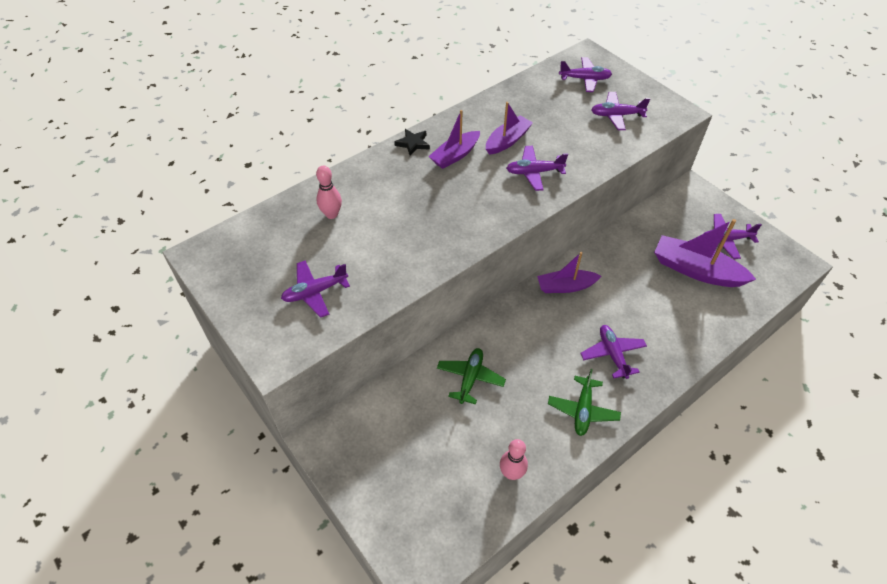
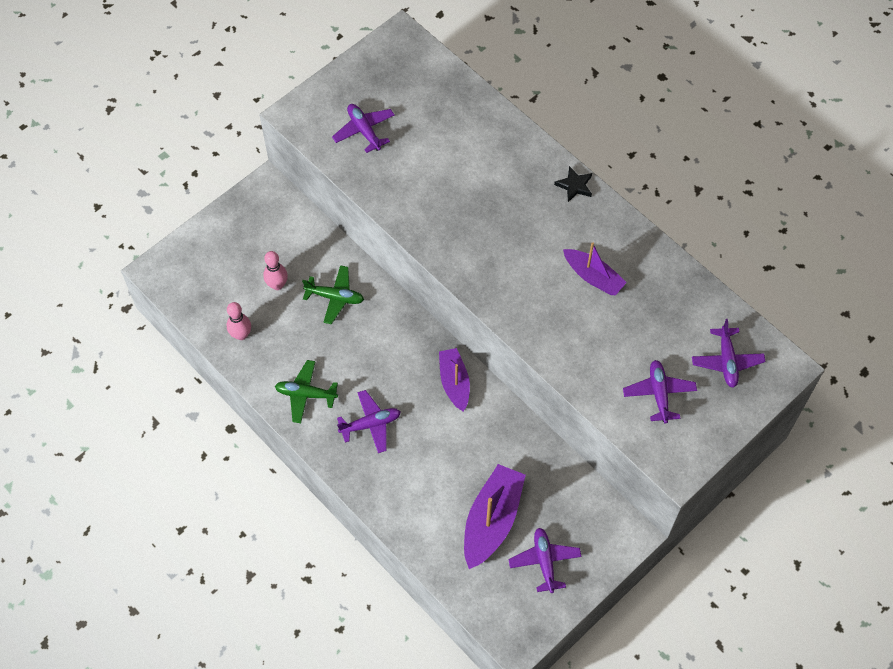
camera: 85 degrees right, 10 degrees up
(331, 214) = (460, 128): pink bowling pin -> pink bowling pin (277, 285)
(455, 155) = (561, 227): purple boat -> none
(534, 172) = (544, 304): purple plane -> none

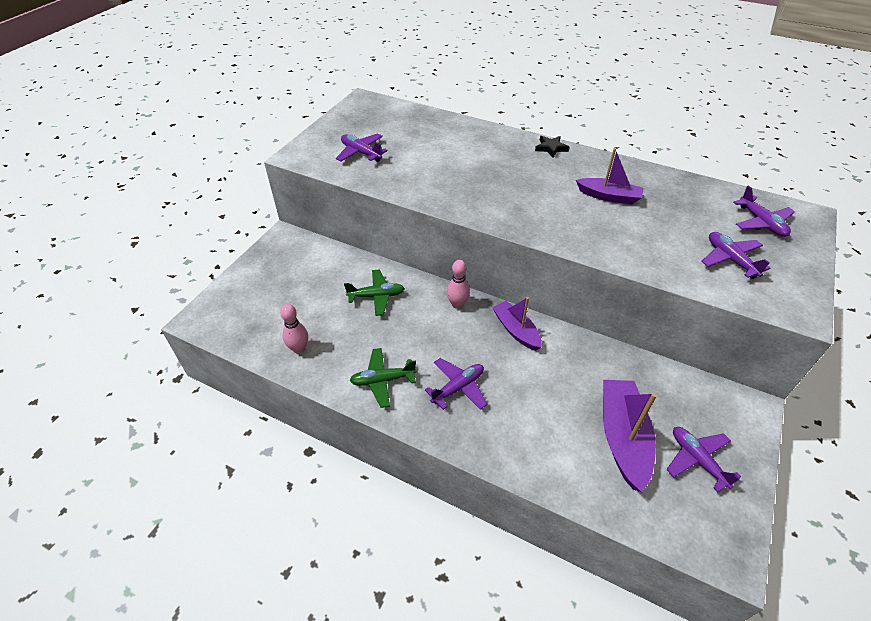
camera: 20 degrees left, 15 degrees down
(277, 285) = (319, 301): pink bowling pin -> pink bowling pin (457, 304)

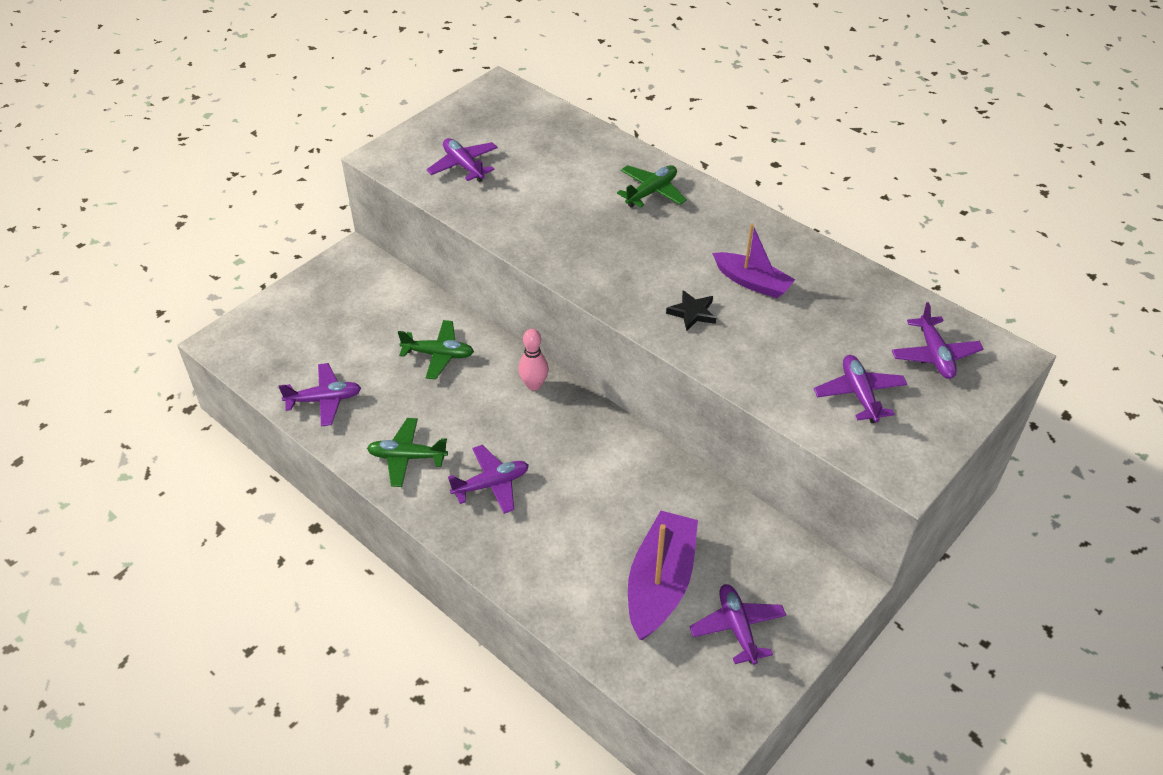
camera: 15 degrees right, 0 degrees up
(299, 348) = (324, 400): pink bowling pin -> purple plane
(505, 149) = (651, 192): none -> green plane
(516, 330) = (592, 432): purple boat -> none
(551, 148) = (713, 200): black star -> black star (692, 313)

